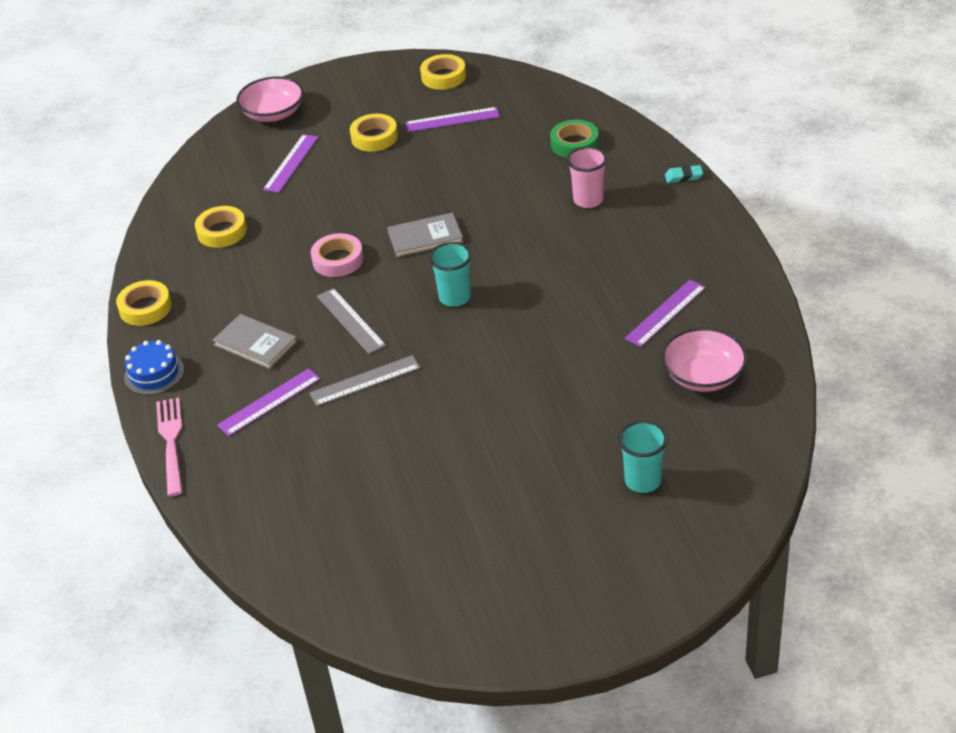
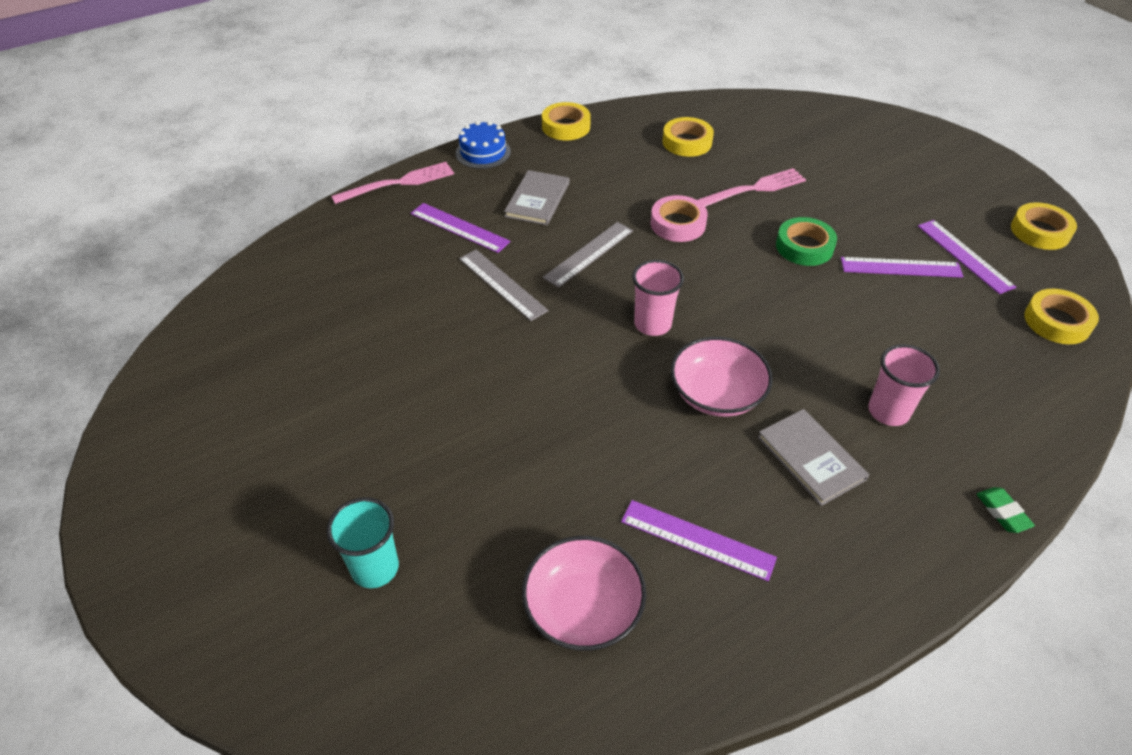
camera: 70 degrees right, 5 degrees up
(273, 113) = (883, 129): pink bowl -> pink bowl (717, 394)
(291, 163) = (812, 158): purple ruler -> purple ruler (901, 267)
(314, 206) = (753, 189): none -> pink fork
(374, 137) = (891, 204): yellow tape -> yellow tape (1057, 322)
(425, 237) = (744, 279): grey book -> grey book (811, 458)
(455, 297) = (652, 324): turquoise cup -> pink cup
(574, 144) = (995, 376): green tape -> green tape (804, 247)
(683, 176) = (1002, 512): turquoise eraser -> green eraser

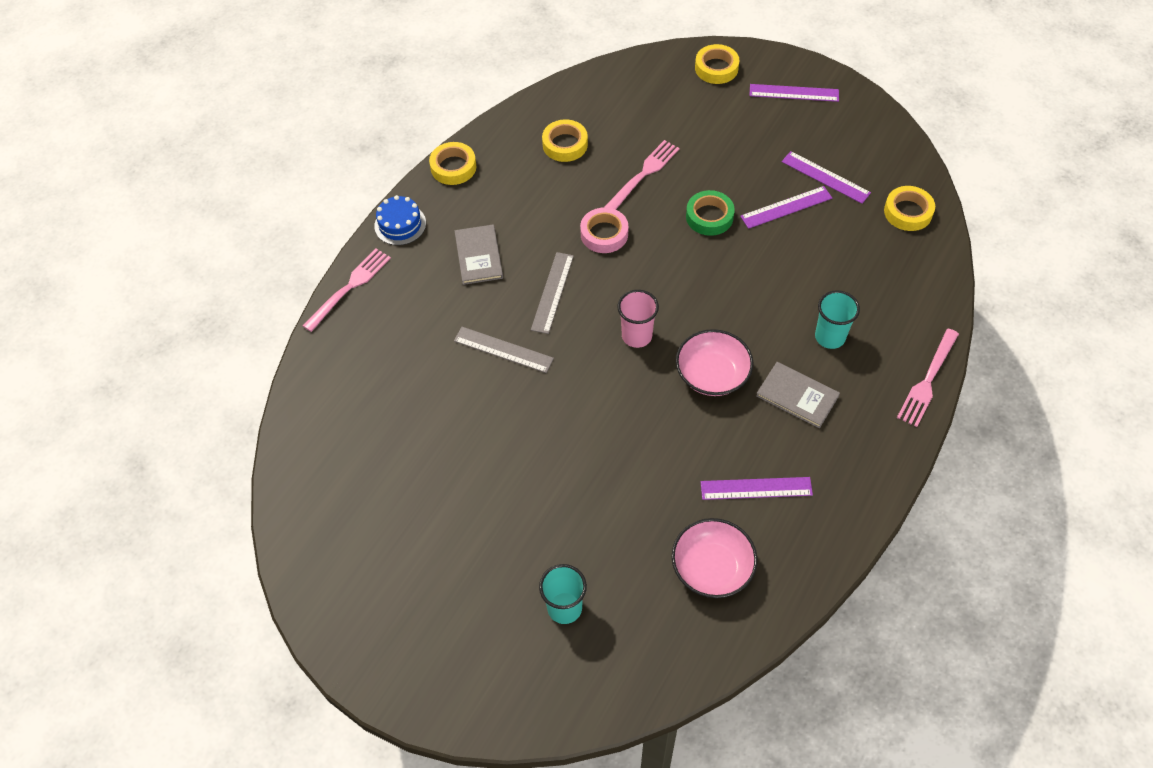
camera: 25 degrees left, 10 degrees up
(459, 227) = (433, 311): purple ruler -> purple ruler (794, 93)
(888, 411) = (830, 337): pink cup -> turquoise cup
(1002, 512) = (927, 381): green eraser -> pink fork
(1040, 231) = (868, 131): yellow tape -> yellow tape (716, 68)

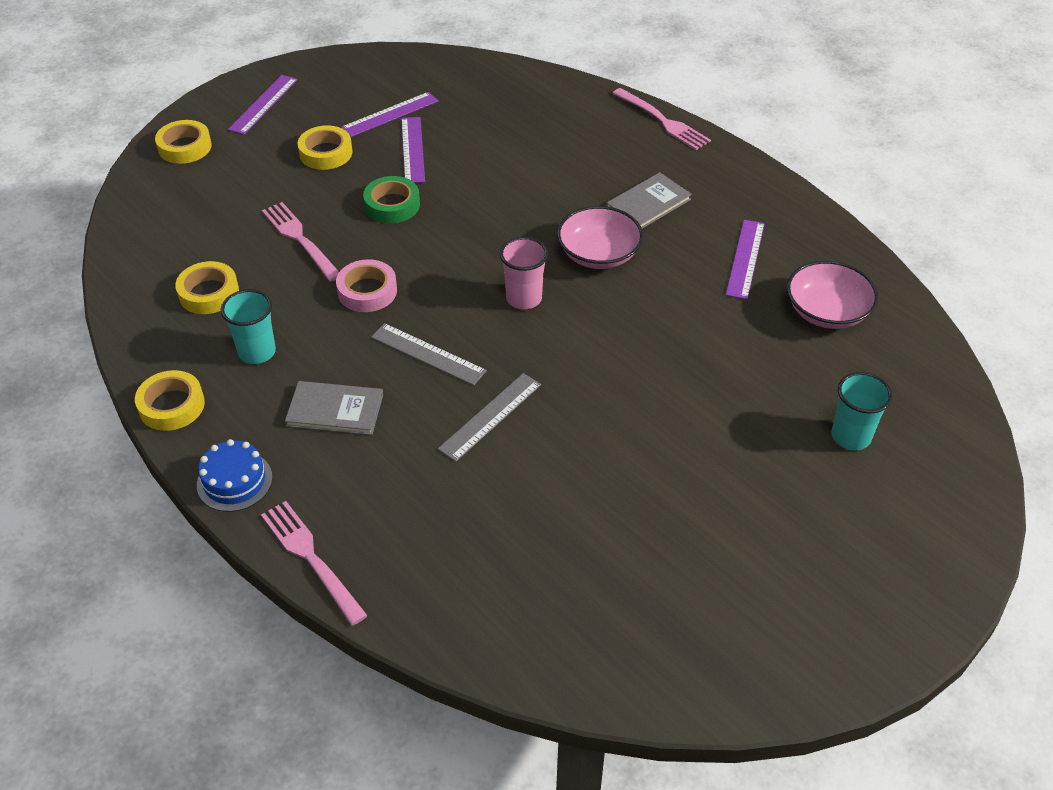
camera: 75 degrees left, 10 degrees down
(830, 337) = (588, 165): turquoise cup -> turquoise cup (257, 352)
(908, 212) = (465, 78): yellow tape -> yellow tape (326, 153)

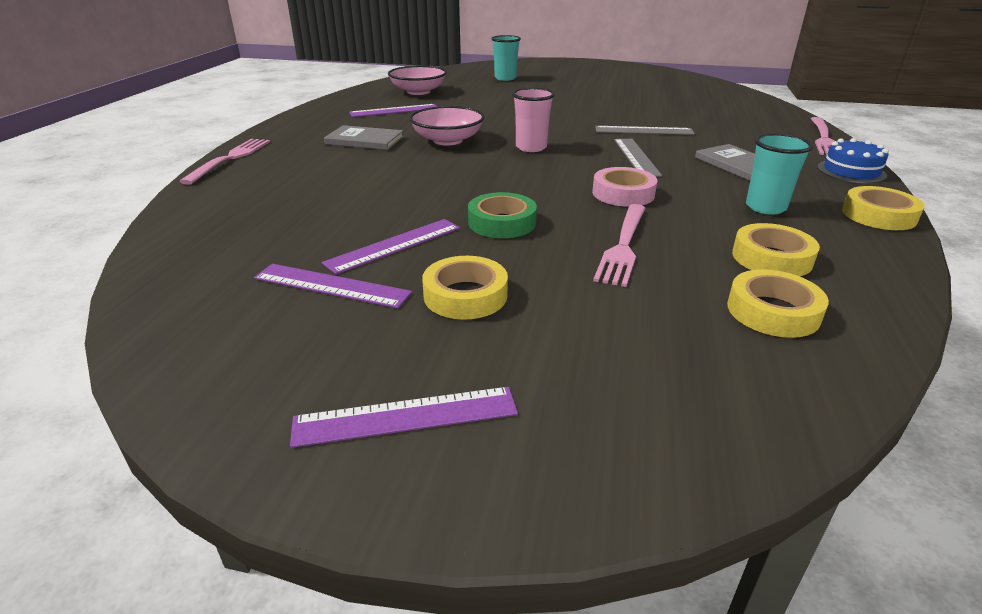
camera: 125 degrees left, 15 degrees down
(185, 147) = (617, 438): yellow tape -> yellow tape (773, 311)

